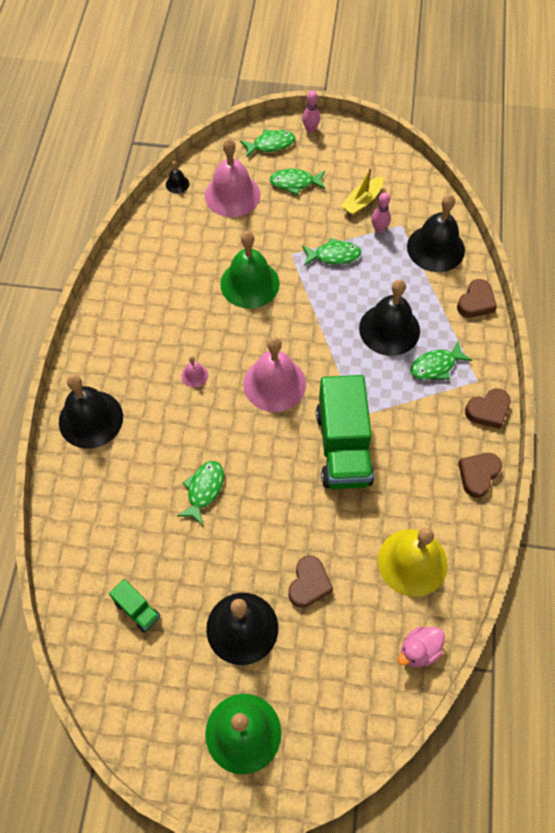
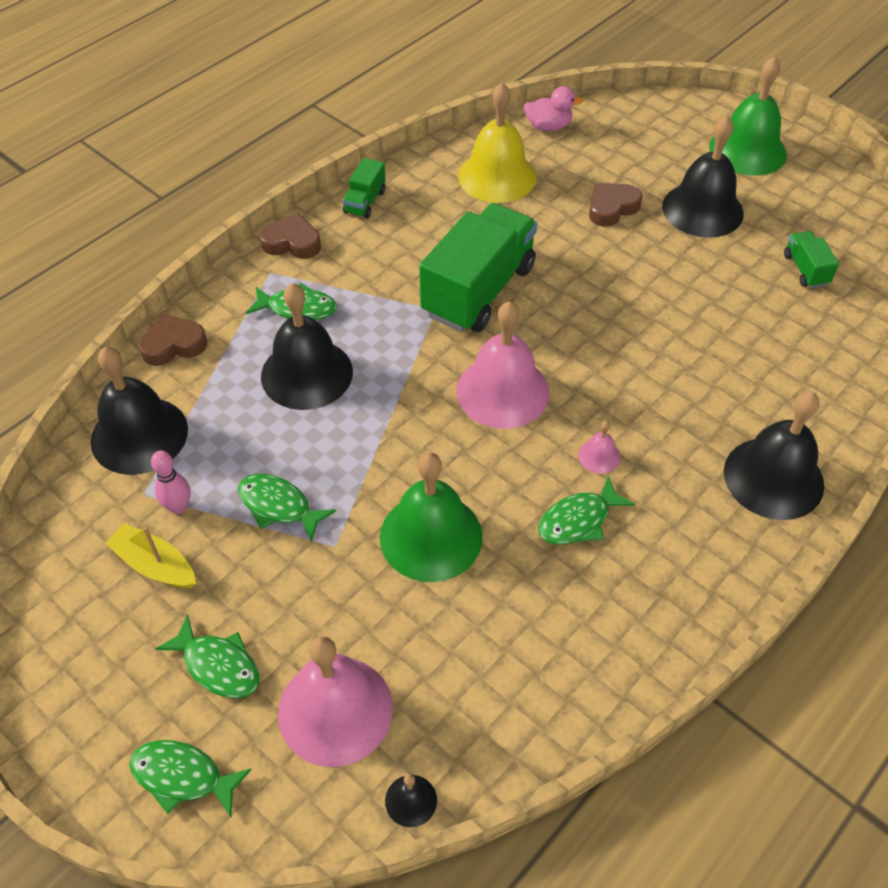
camera: 145 degrees left, 10 degrees down
(204, 490) = (669, 331): green fish -> green fish (578, 520)
(310, 129) = (87, 763): pink bowling pin -> none
(362, 201) = (155, 565): yellow boat -> yellow boat turned 135 degrees counterclockwise
(478, 475) = (365, 202): brown heart -> green truck

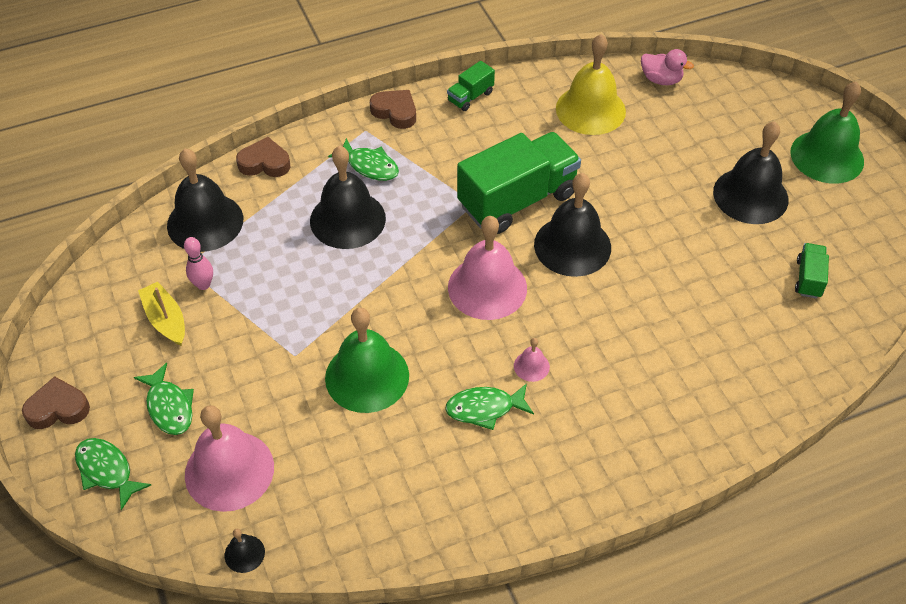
camera: 25 degrees right, 0 degrees up
(279, 506) = (272, 311): green fish -> none
(611, 208) = (671, 168): brown heart -> brown heart (58, 408)
(773, 478) = (663, 438): black bell -> black bell (572, 246)

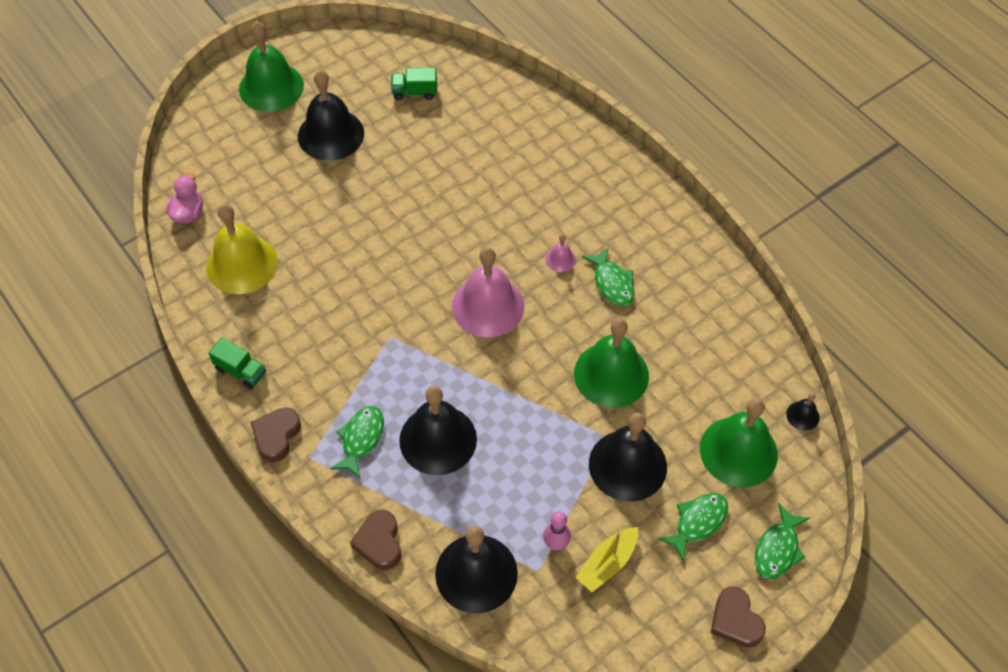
camera: 105 degrees left, 5 degrees up
(229, 470) = (738, 451): pink bell -> green bell
(517, 200) = (377, 303): green truck -> none
(572, 246) = (422, 252): black bell -> black bell (627, 465)

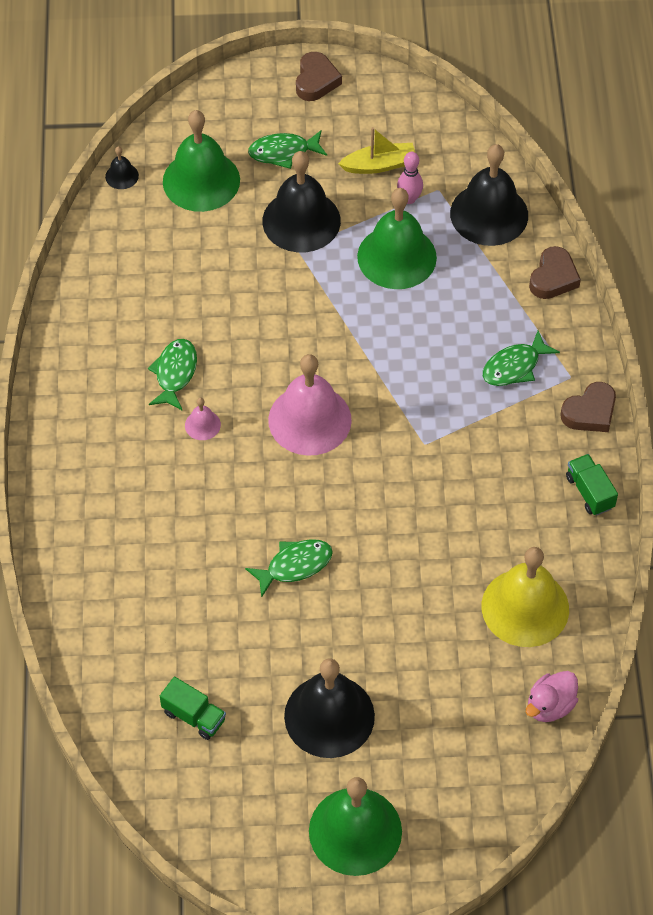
camera: 145 degrees left, 0 degrees up
(438, 439) = (446, 328): black bell -> none
(611, 374) = (250, 296): green bell -> green bell (397, 257)
(777, 549) = (239, 103): green fish -> green fish (295, 565)

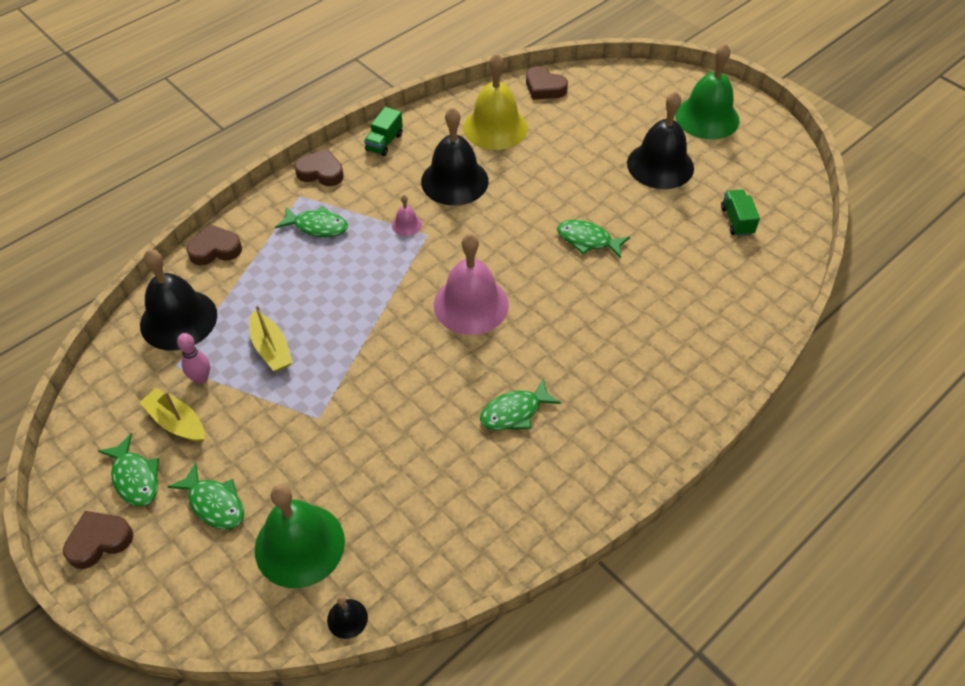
camera: 130 degrees left, 5 degrees down
(202, 425) = (539, 362): pink bell -> pink bell (406, 224)
(301, 220) = (285, 436): black bell -> black bell (454, 181)
(351, 120) = (135, 478): none -> green fish
(397, 257) = (271, 349): green bell -> yellow boat
(550, 706) = (544, 88): pink duck -> brown heart

